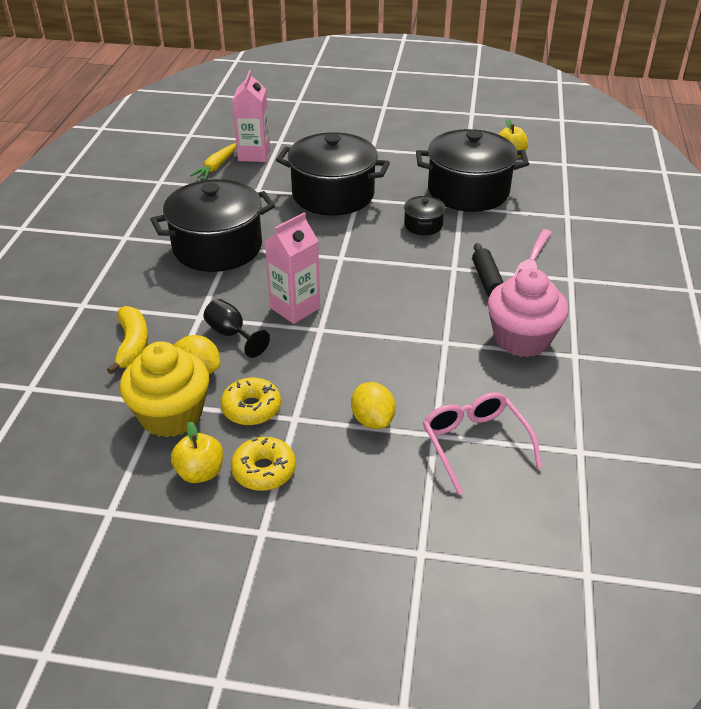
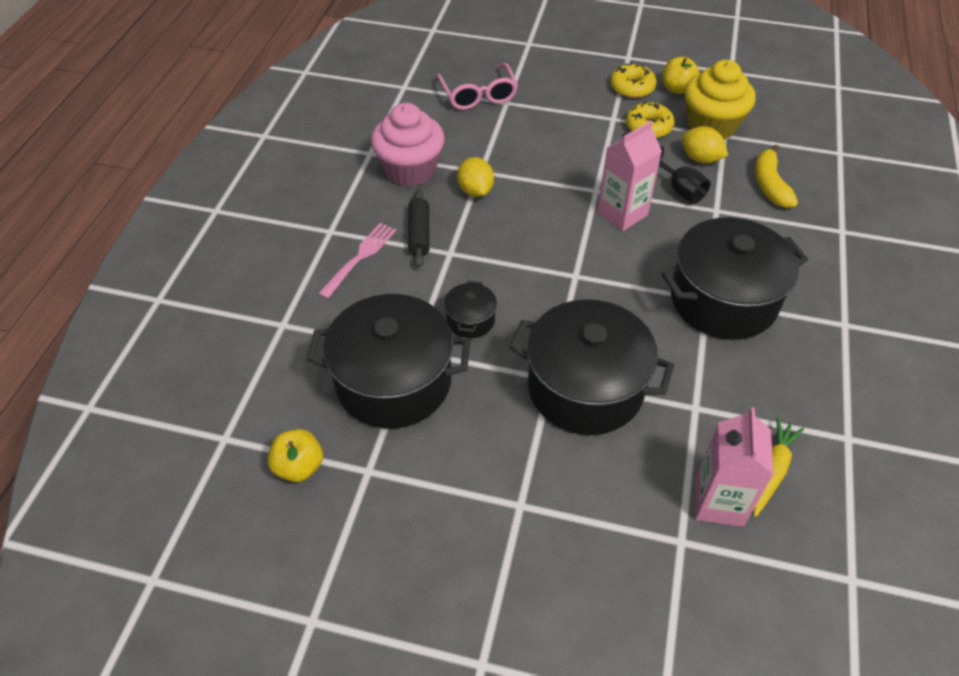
camera: 175 degrees left, 10 degrees up
(372, 420) = (552, 114): yellow lemon -> yellow lemon (475, 191)

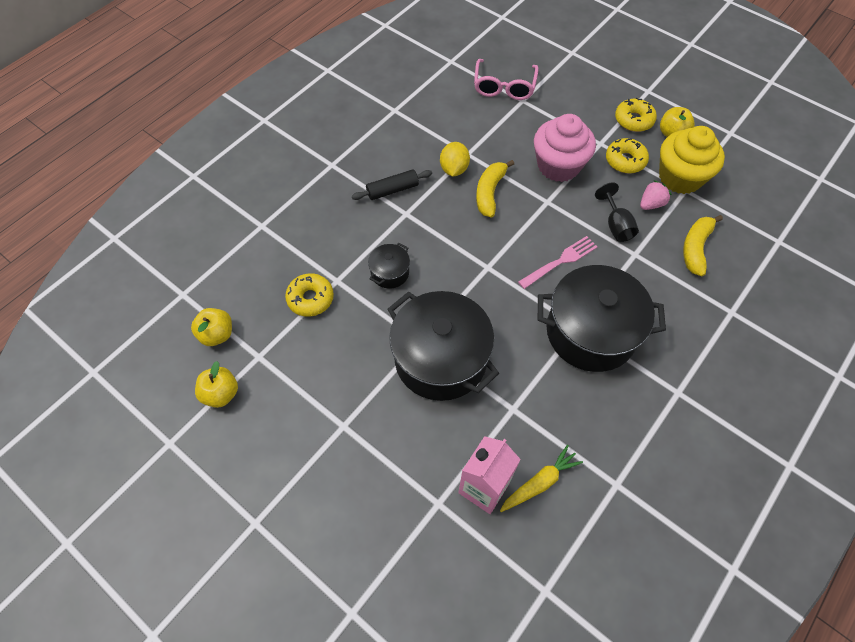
camera: 25 degrees right, 10 degrees up
(346, 533) = (221, 393): none -> yellow apple
(360, 258) = (340, 193): pink fork -> pink fork (560, 261)
(393, 382) = (310, 298): black pot -> yellow donut
(410, 170) = (416, 134): pink cupcake -> pink cupcake (558, 166)
(419, 234) = (392, 190): black rolling pin -> black rolling pin turned 45 degrees clockwise
(529, 201) = (489, 192): none -> yellow banana
(622, 214) = (556, 229): pink carton -> none
(700, 159) = (651, 204): yellow lemon -> pink strawberry

